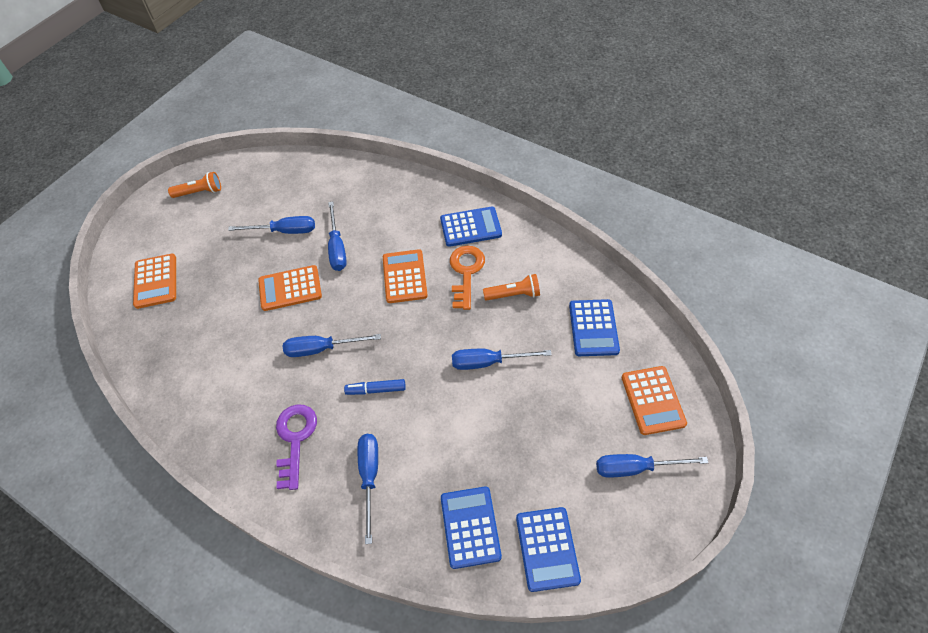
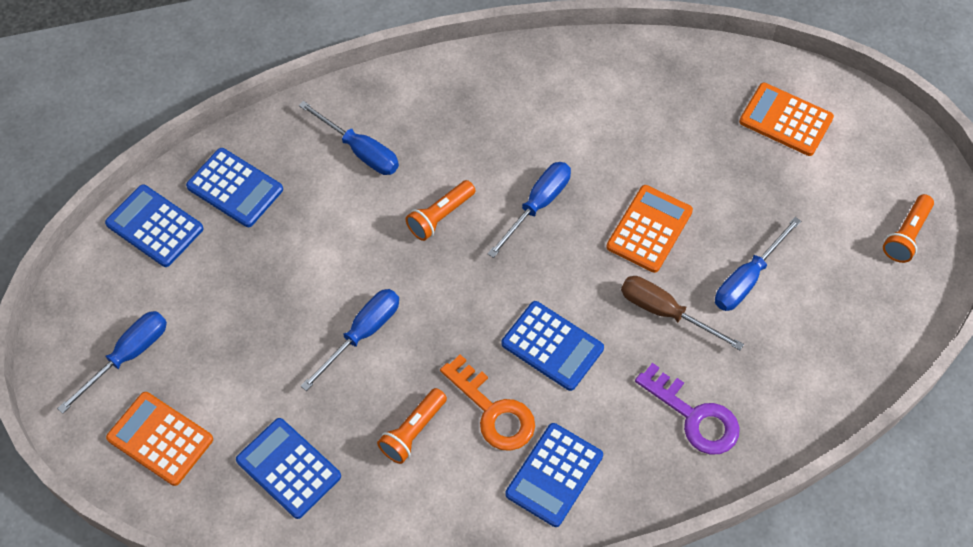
camera: 130 degrees right, 5 degrees up
(295, 439) = (459, 122): purple key -> purple key (694, 416)
(337, 248) = (665, 312): blue screwdriver -> brown screwdriver
(376, 390) = (440, 216): blue marker -> orange flashlight
(404, 276) = (552, 346): orange calculator -> blue calculator

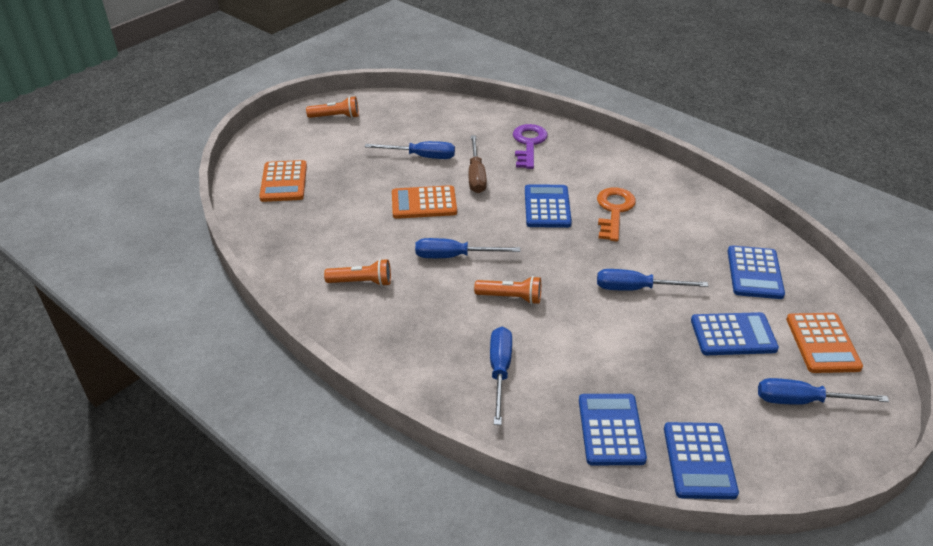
camera: 125 degrees left, 20 degrees down
(413, 432) = (666, 235): orange flashlight -> orange flashlight (362, 282)
(554, 475) = (620, 174): blue calculator -> blue calculator (733, 335)

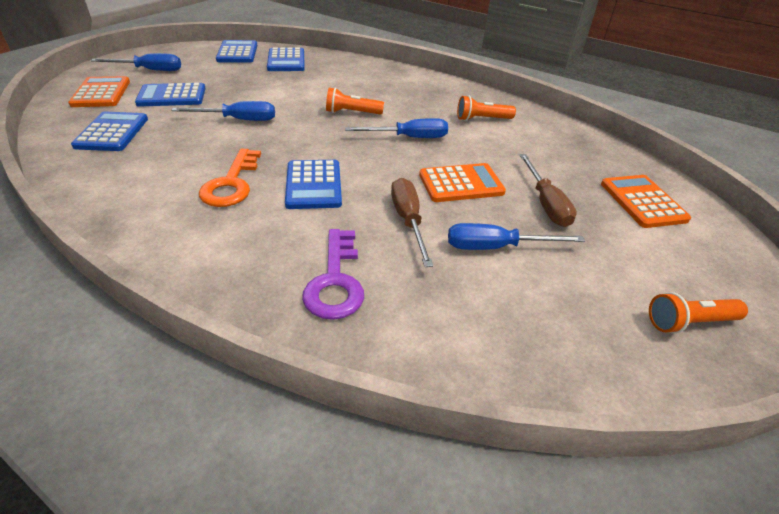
camera: 170 degrees right, 0 degrees up
(364, 184) = (545, 203): none -> brown screwdriver
(500, 371) = (357, 79): blue screwdriver -> none

